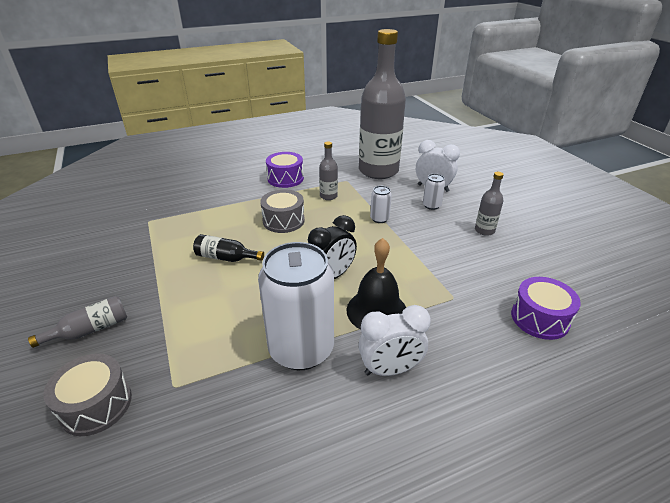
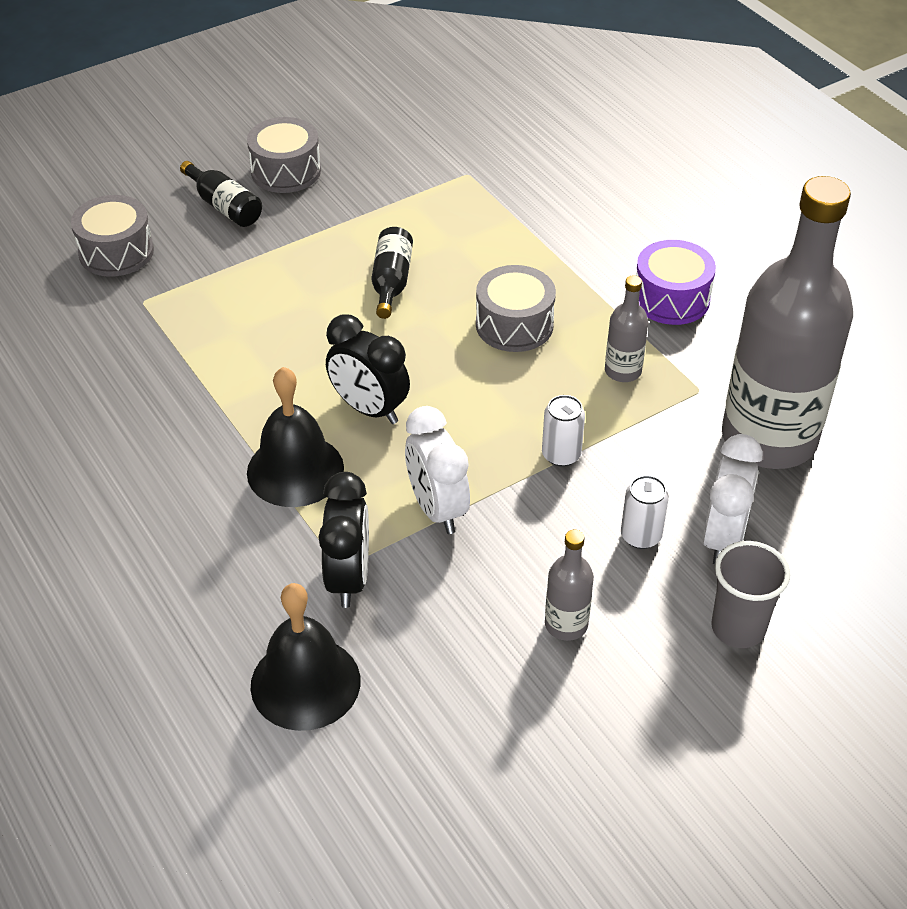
camera: 80 degrees right, 10 degrees up
(77, 294) = (286, 171): none -> grey drum
(90, 330) = (224, 206): grey bottle -> black bottle
(301, 349) = (210, 399): white can -> none
(390, 369) = (181, 492): white clock -> white clock (437, 509)
(462, 295) = (348, 578): none -> black clock
(480, 192) = (738, 628): none -> grey cup
(539, 318) = (305, 683): purple drum -> black bell

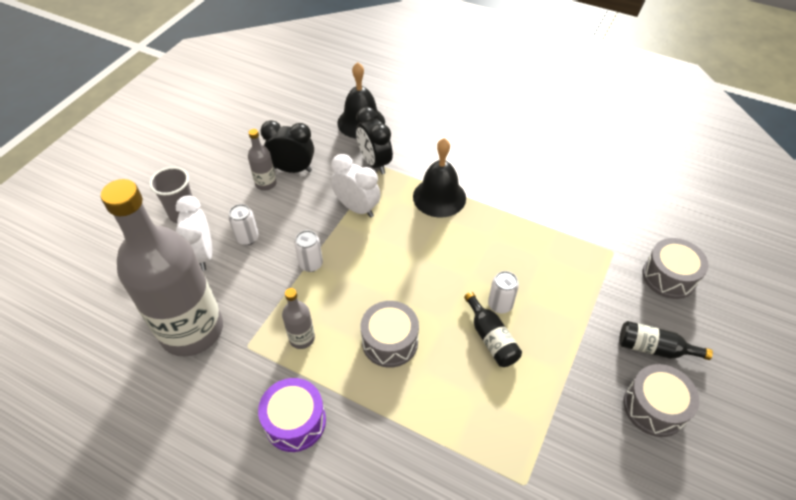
camera: 150 degrees right, 5 degrees up
(347, 307) = (500, 304): none -> white can
(369, 409) = (431, 244): black clock -> black clock (292, 169)

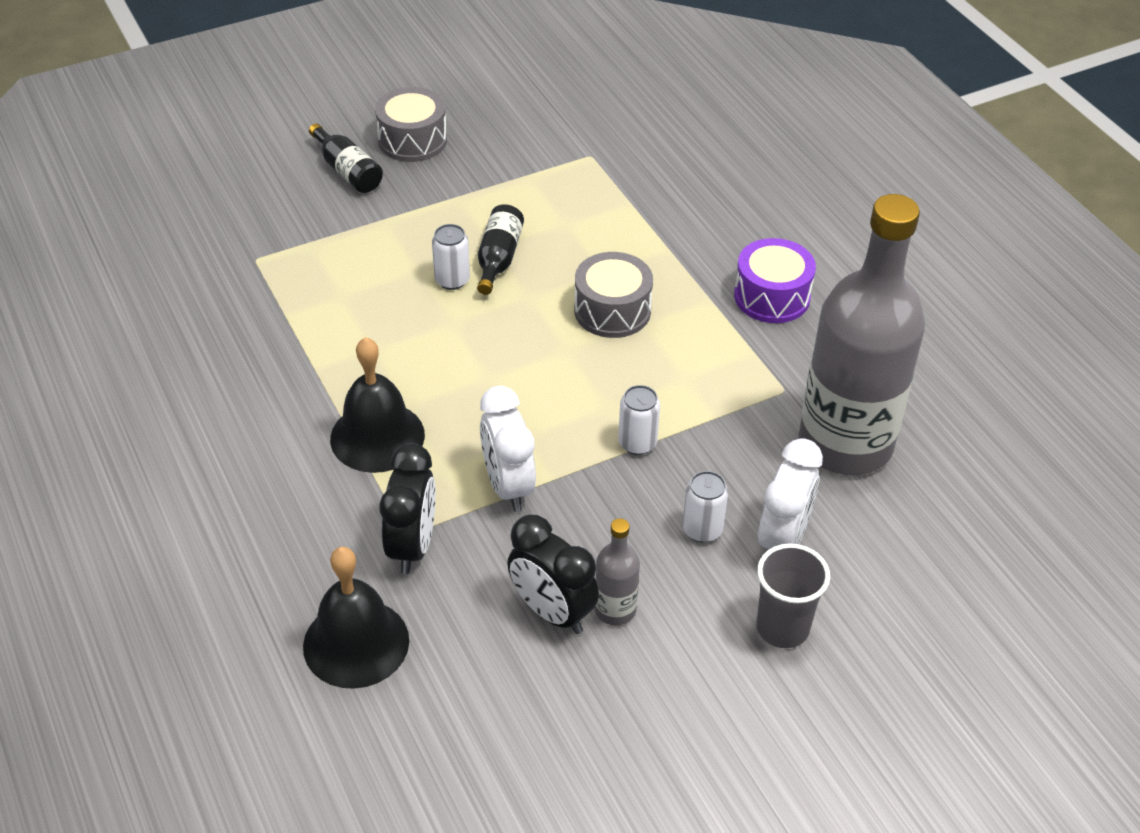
camera: 145 degrees left, 5 degrees down
(302, 338) = (711, 365): grey bottle -> none
(669, 277) = (237, 209): grey drum -> none

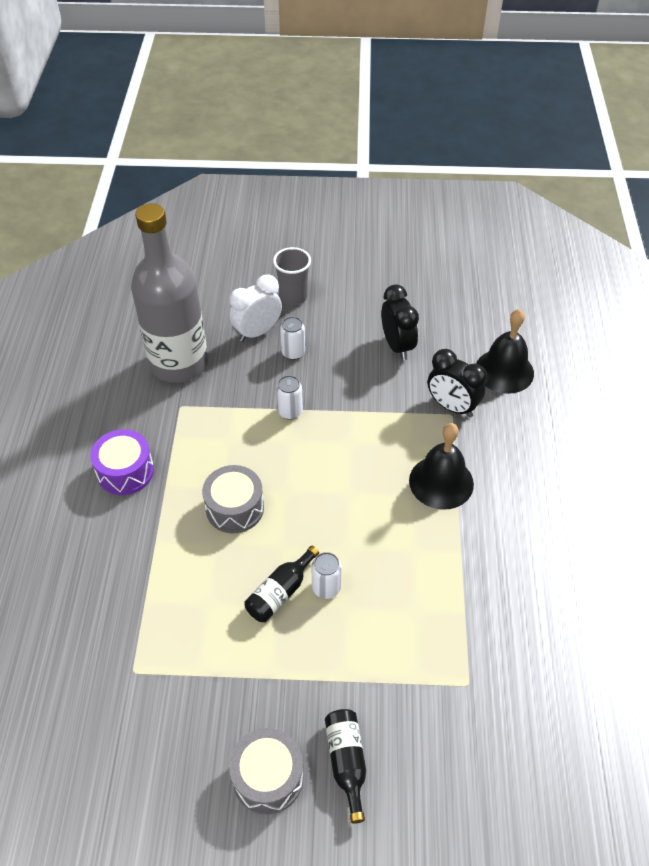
camera: 150 degrees left, 5 degrees up
(412, 546) = (452, 407): black clock -> black clock turned 90 degrees counterclockwise
(508, 486) = (380, 418): white clock -> none
(615, 609) = (365, 335): grey bottle -> none

